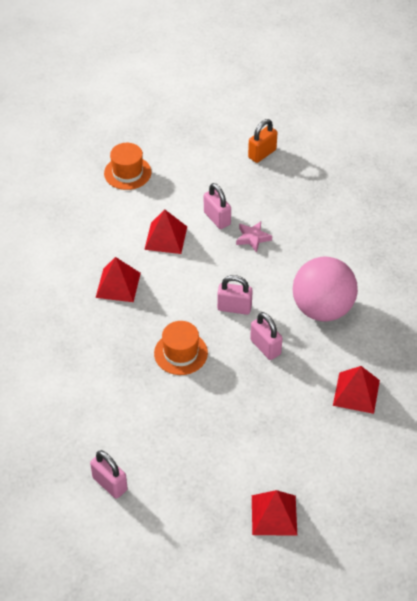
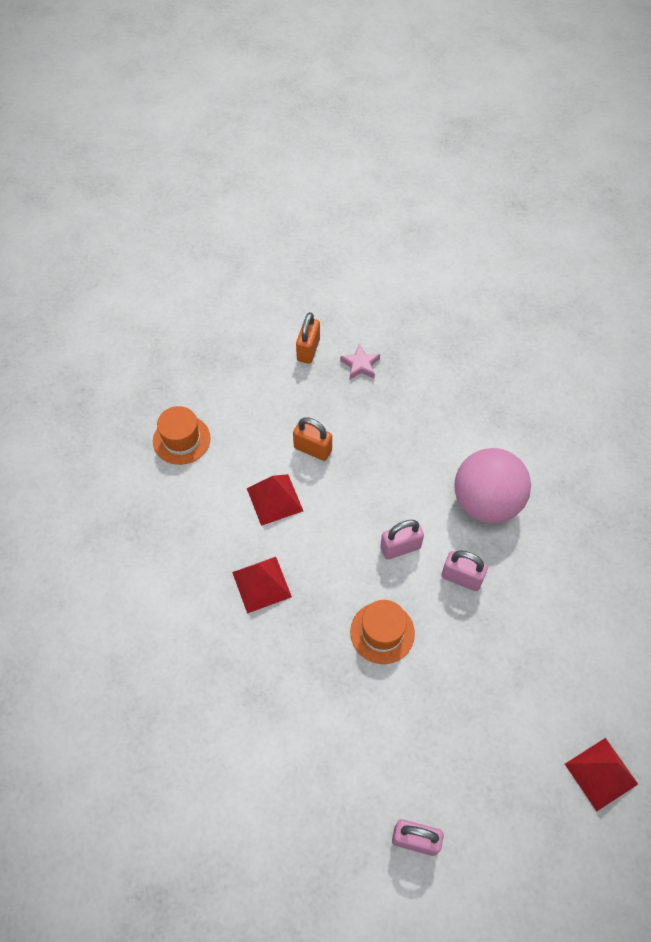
camera: 30 degrees left, 10 degrees up
(217, 218) = (313, 449): pink padlock -> orange padlock
(252, 238) = (364, 454): pink star -> pink star (360, 365)
(356, 392) = (581, 582): red pyramid -> none

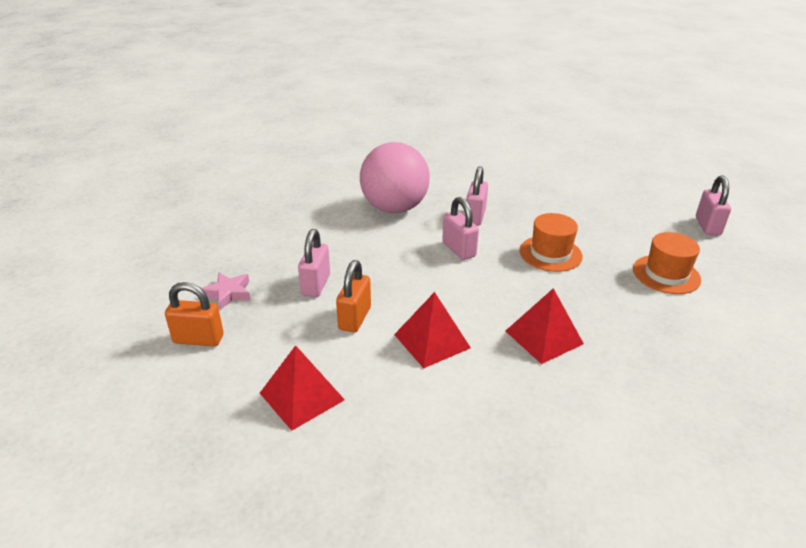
camera: 100 degrees left, 25 degrees down
(181, 439) = (359, 452): orange hat -> orange hat (666, 274)
(362, 425) = (316, 285): none -> pink padlock
(601, 773) = (595, 160): red pyramid -> red pyramid (302, 396)

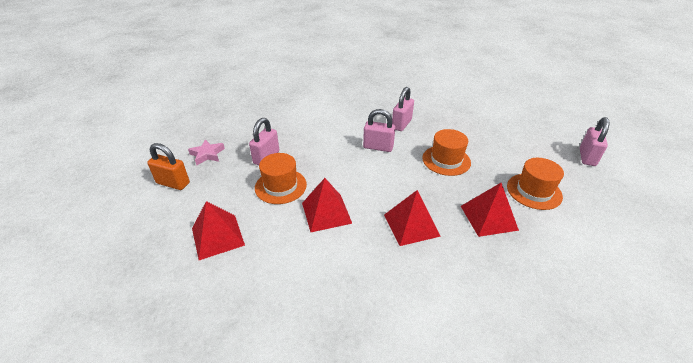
camera: 15 degrees right, 5 degrees up
(354, 318) = (280, 186): orange padlock -> orange hat
(394, 208) = (346, 110): pink ball -> none
(459, 249) = (378, 147): pink padlock -> pink padlock turned 60 degrees counterclockwise
(629, 313) = (488, 217): none -> red pyramid

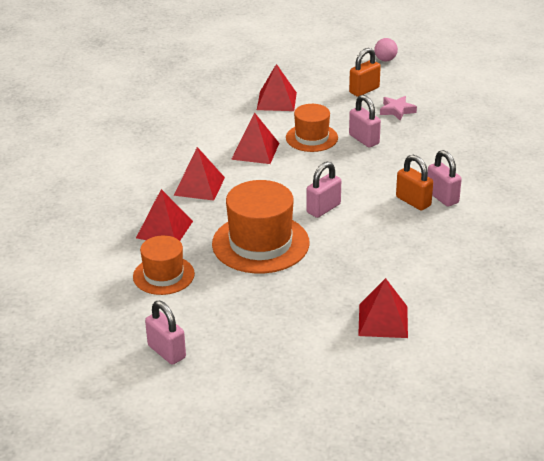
camera: 120 degrees right, 5 degrees down
(98, 189) = (385, 60): none -> pink ball
(336, 115) = (413, 201): none -> orange padlock
(401, 124) = (355, 242): pink padlock -> pink padlock (442, 197)
(446, 160) = (260, 243): orange hat -> orange hat, size x1.64
(458, 97) = (383, 320): none -> red pyramid

